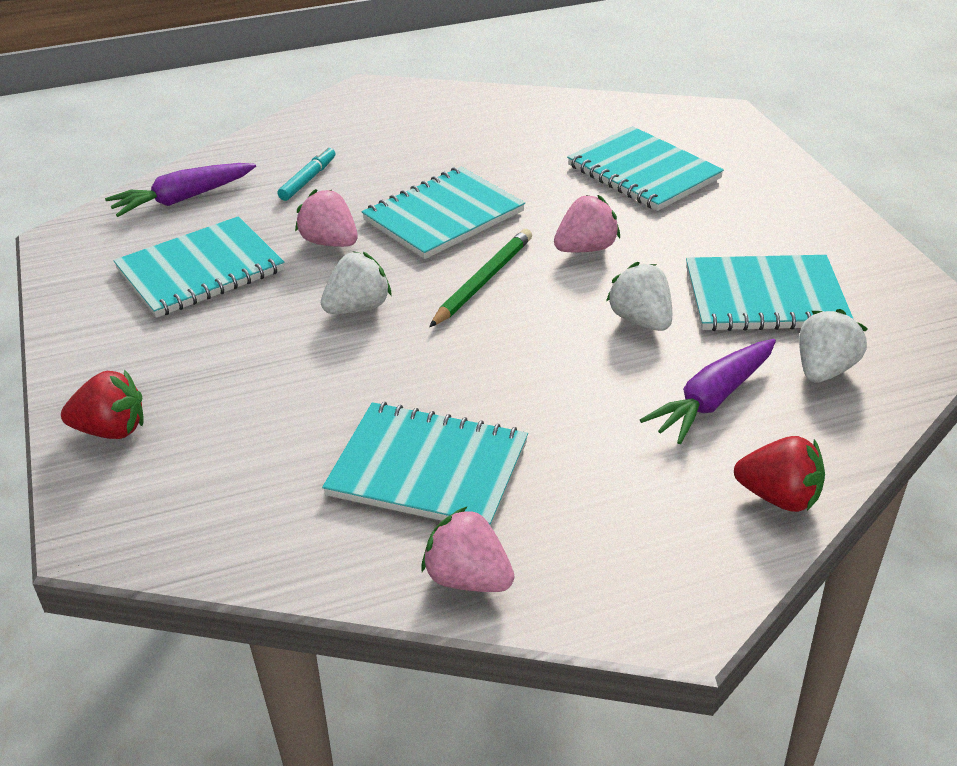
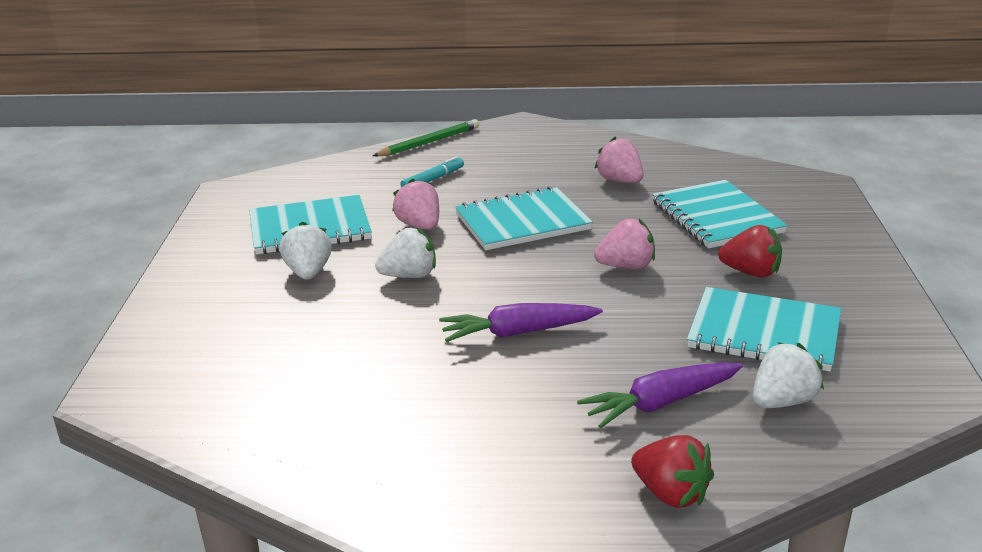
camera: 20 degrees right, 10 degrees down
(111, 430) = (173, 324): red strawberry -> red strawberry (751, 272)
(183, 199) = (331, 178): purple carrot -> purple carrot (518, 333)
(428, 469) = (385, 402): turquoise notebook -> none
(468, 578) = (361, 490): pink strawberry -> pink strawberry (620, 181)
(483, 281) = (523, 275): green pencil -> green pencil (429, 142)
(641, 320) = (638, 329): white strawberry -> white strawberry (308, 273)

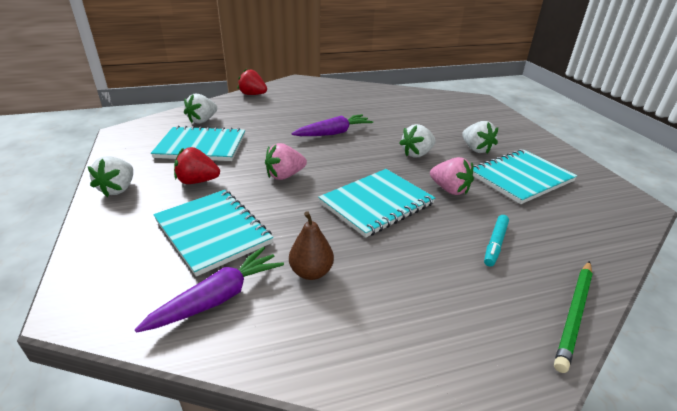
camera: 160 degrees right, 5 degrees up
(620, 181) = (311, 272): pink strawberry -> brown pear
(661, 403) = (257, 115): purple carrot -> purple carrot (218, 298)
(858, 274) = (118, 189): none -> white strawberry

